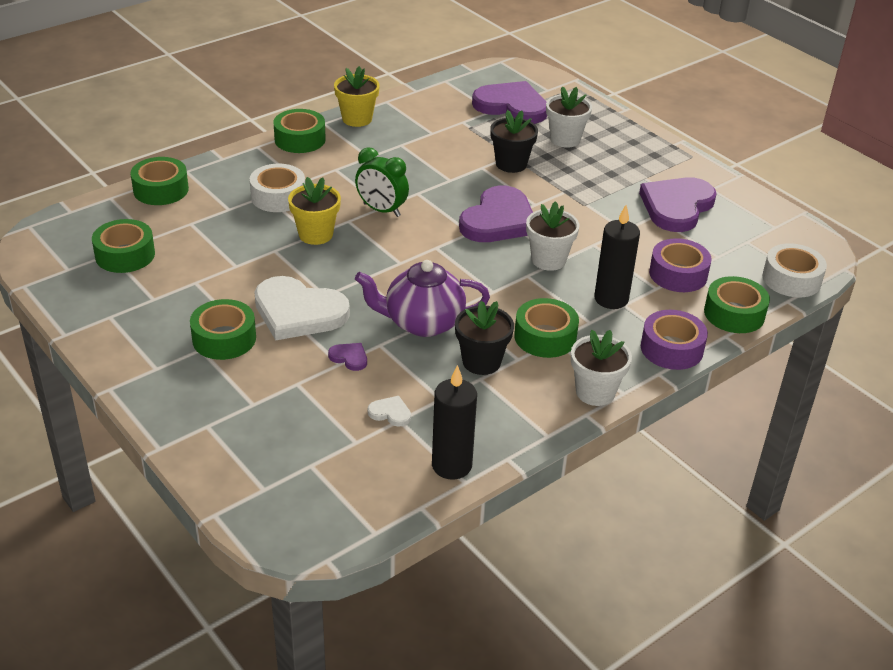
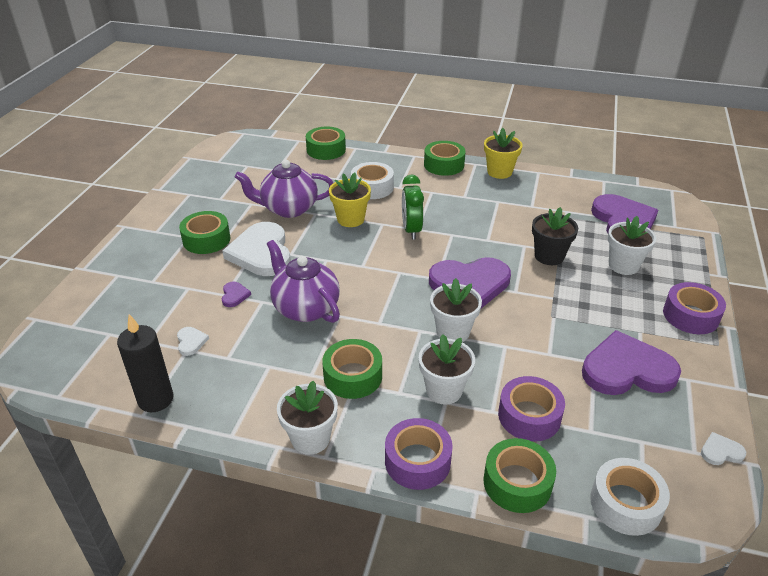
camera: 55 degrees right, 0 degrees up
(125, 255) = (250, 170): green tape -> none
(242, 263) = (288, 209): none -> purple teapot
(481, 362) = (288, 357): black flower pot -> none
(611, 299) = (444, 390): black candle -> white flower pot
(653, 148) = (690, 315): none -> purple tape
(784, 217) = (721, 451): none -> white heart

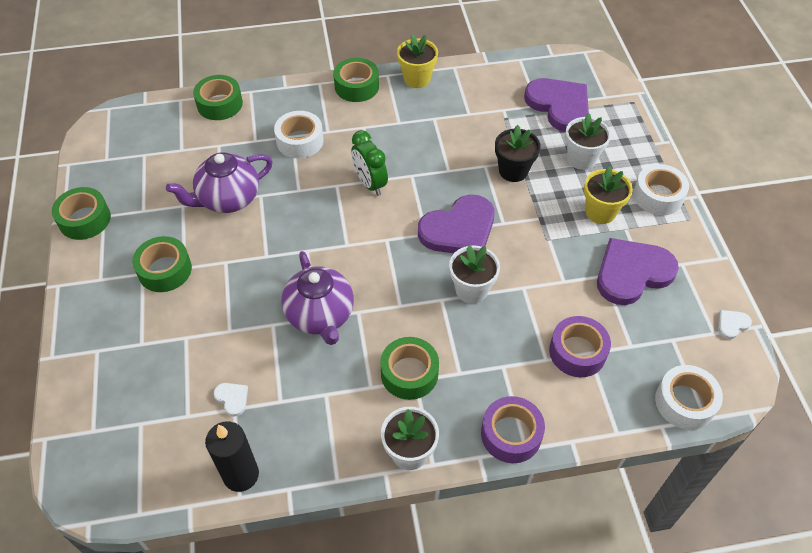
camera: 25 degrees left, 15 degrees up
(234, 295) = (241, 328): purple heart -> none
(261, 253) = (235, 265): white heart -> none
(305, 308) = (320, 316): purple teapot -> purple teapot turned 135 degrees counterclockwise
(350, 219) = (301, 190): yellow flower pot -> yellow flower pot (600, 212)
(444, 390) = (496, 355): white flower pot -> none
(517, 483) = (598, 419): green tape -> green tape (84, 219)
(690, 315) = (658, 196): purple tape -> white tape

